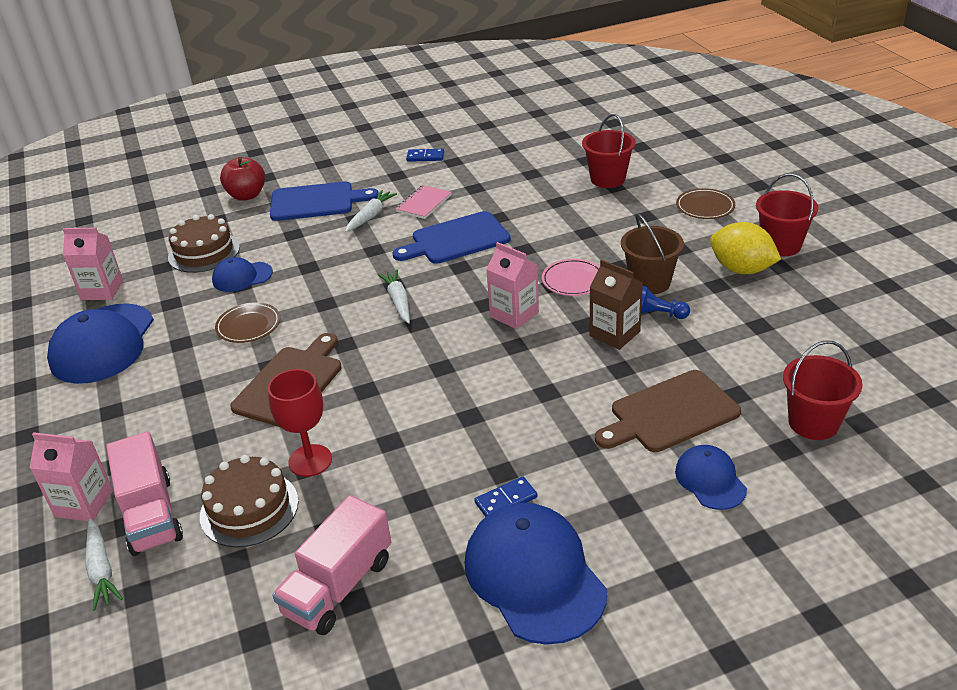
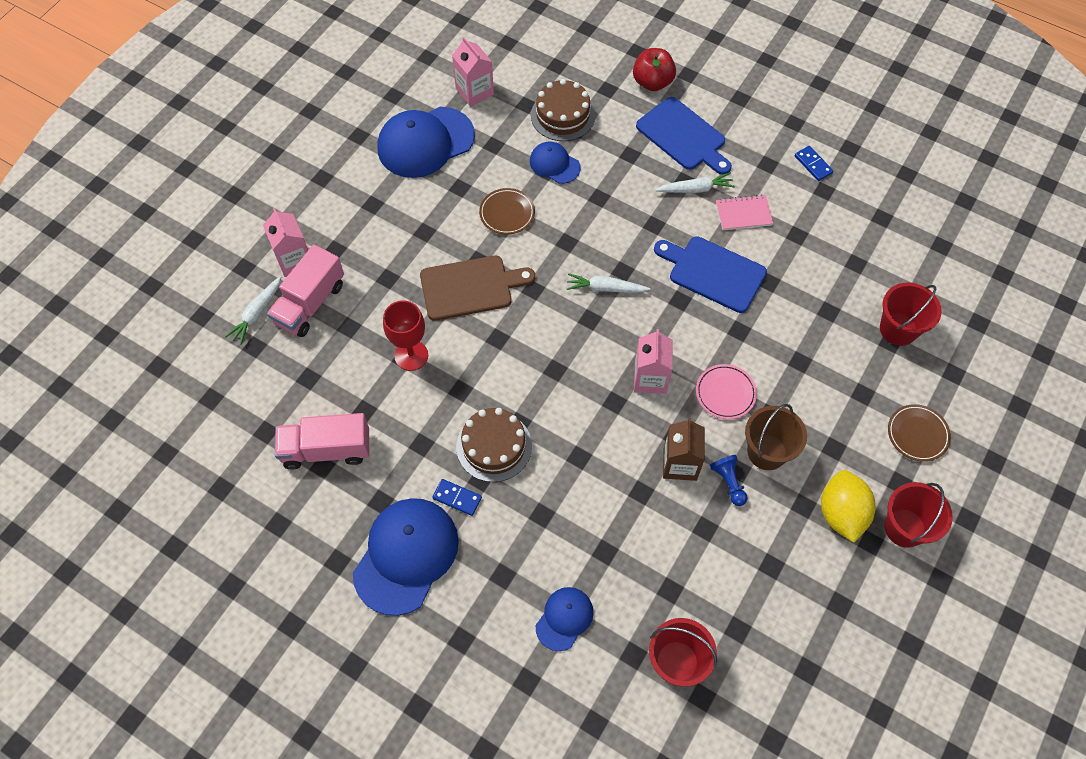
camera: 50 degrees right, 25 degrees up
(249, 508) = (350, 353): brown cake -> brown cake (494, 446)
(398, 301) = (605, 288): white carrot -> white carrot turned 120 degrees counterclockwise
(669, 413) = (615, 554): brown cutting board -> none

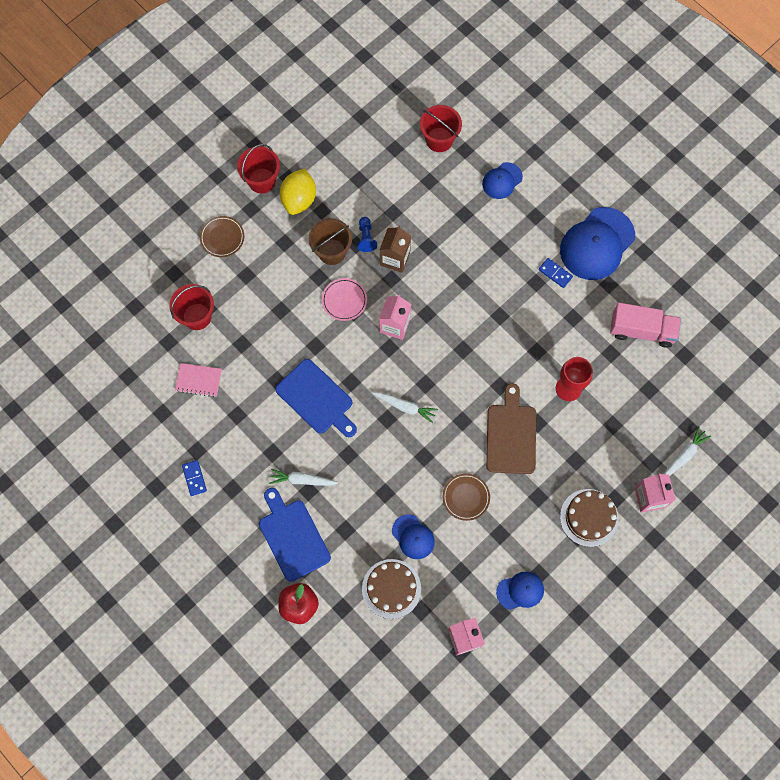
camera: 165 degrees left, 10 degrees up
(310, 303) = (641, 453): pink truck -> none
(425, 142) = (520, 591): blue cap -> blue cap, size x0.53
(470, 287) = (511, 435): brown cutting board -> brown cutting board turned 90 degrees clockwise
(494, 446) = (521, 303): brown cake -> brown cake (589, 517)
(743, 214) = (272, 446): pink notebook -> pink notebook (198, 380)

